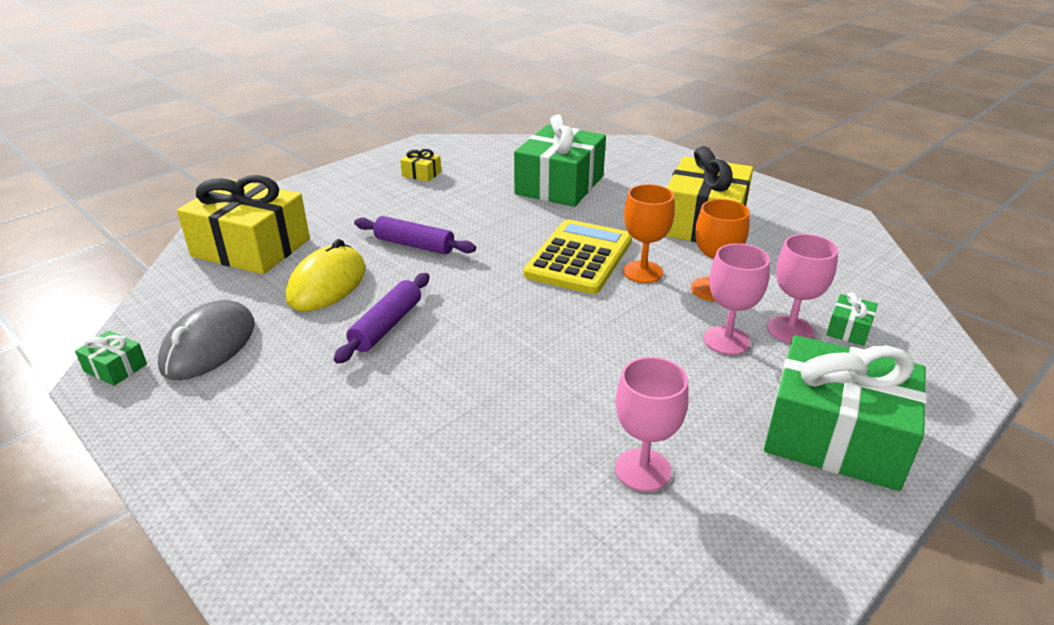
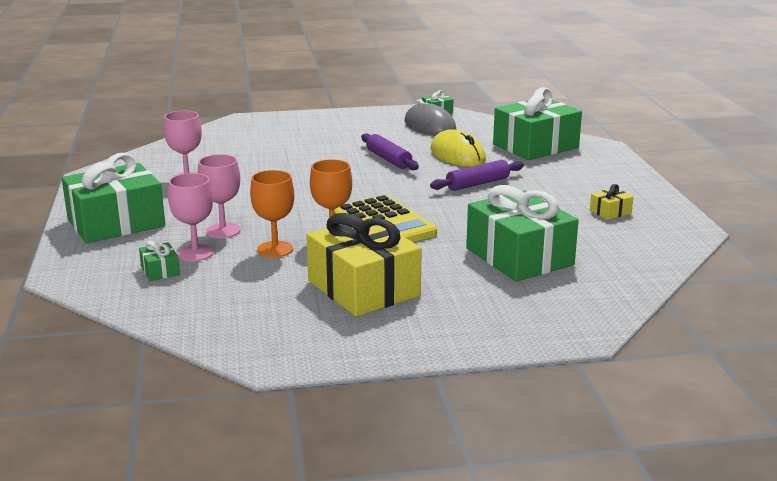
camera: 125 degrees right, 10 degrees down
(251, 248) = (535, 146): yellow gift -> green gift

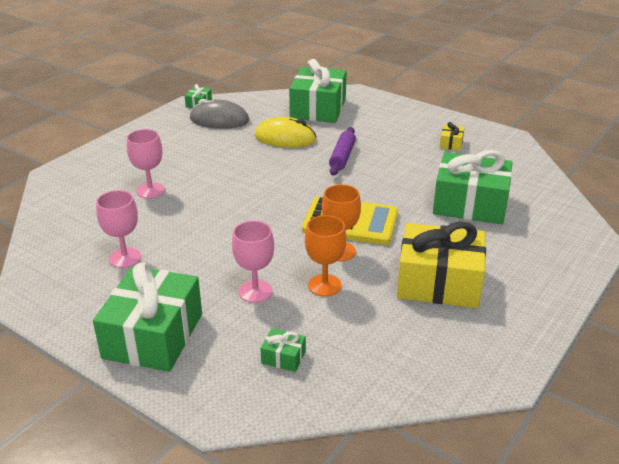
camera: 45 degrees left, 10 degrees up
(195, 253) = (276, 324): pink goblet -> pink goblet (150, 190)
(388, 159) = (247, 163): purple rolling pin -> none

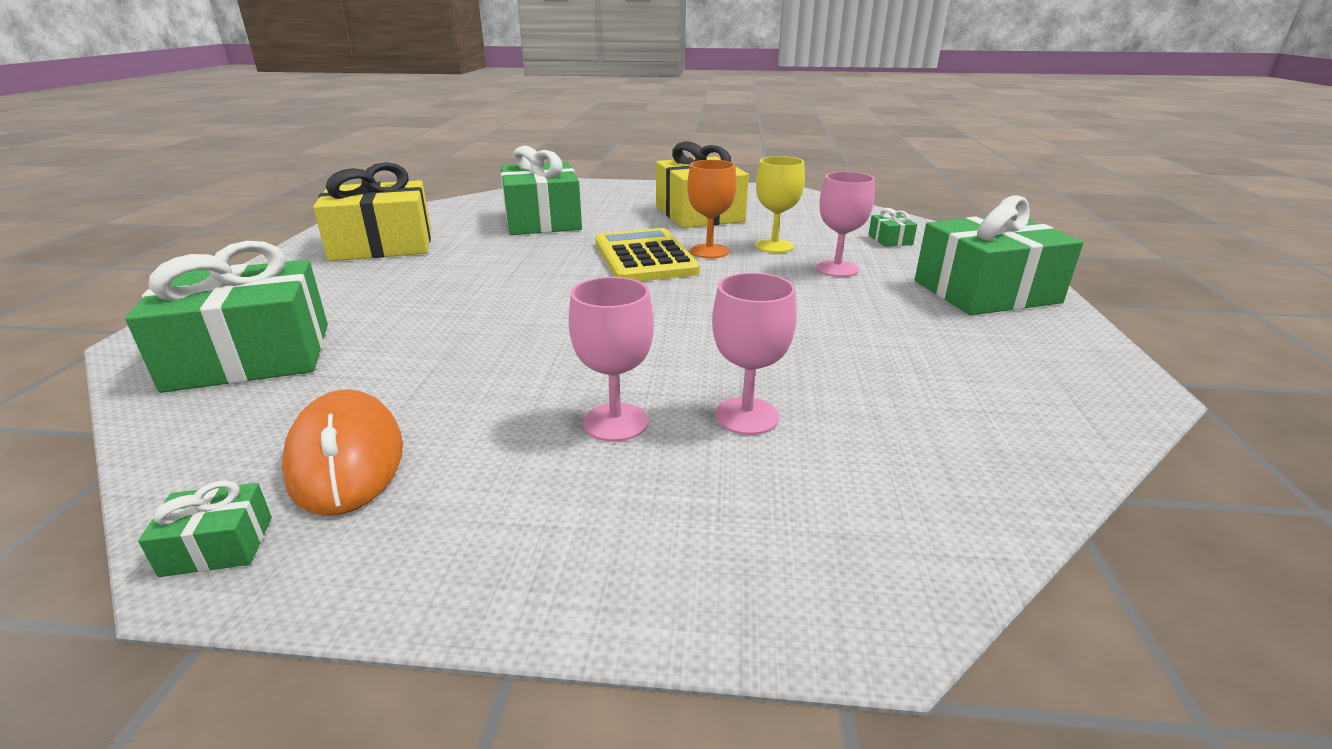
camera: 120 degrees left, 5 degrees down
(125, 258) = (929, 358): pink goblet -> pink goblet (615, 422)
(219, 120) = (346, 459): grey mouse -> orange mouse
(285, 138) = (419, 352): yellow mouse -> none
(324, 285) = (774, 246): orange goblet -> yellow goblet
(342, 157) = (469, 293): purple rolling pin -> none
(451, 143) = (382, 245): yellow gift -> yellow gift, size x2.43

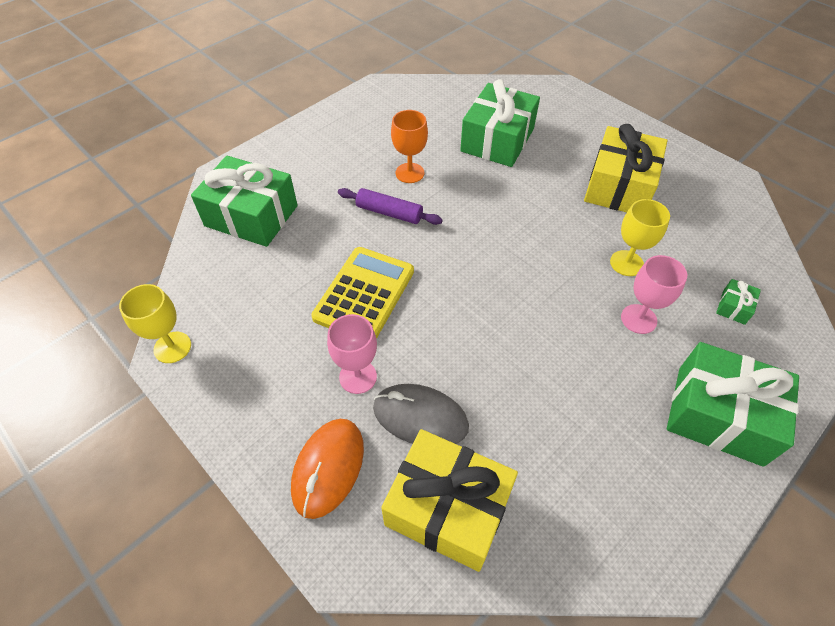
camera: 40 degrees right, 25 degrees up
(218, 546) = (172, 347): green gift -> yellow goblet
(346, 459) = (239, 324): orange mouse -> orange mouse (328, 468)
(382, 245) = (379, 126): yellow gift -> yellow gift (448, 508)
(477, 292) = (389, 213): none -> purple rolling pin
(645, 257) = (519, 227): yellow calculator -> yellow calculator (364, 294)
(709, 251) = (571, 244): orange goblet -> orange goblet (410, 173)
(746, 416) = (420, 417): pink goblet -> grey mouse

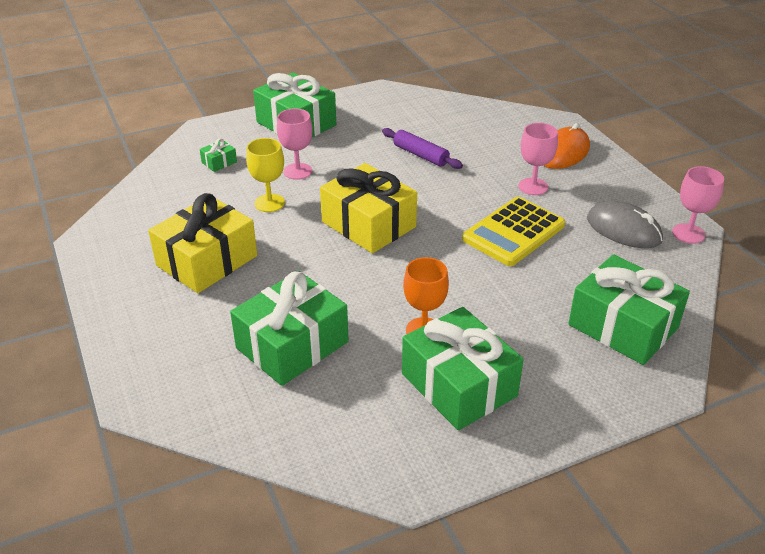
camera: 160 degrees left, 15 degrees down
(172, 347) = (688, 233): yellow goblet -> pink goblet
(369, 142) = (459, 385): none -> green gift
(389, 213) = (465, 293): purple rolling pin -> purple rolling pin (421, 155)
(420, 417) = (494, 160): grey mouse -> grey mouse (623, 230)
(448, 508) = (492, 126): yellow gift -> yellow gift (368, 224)

